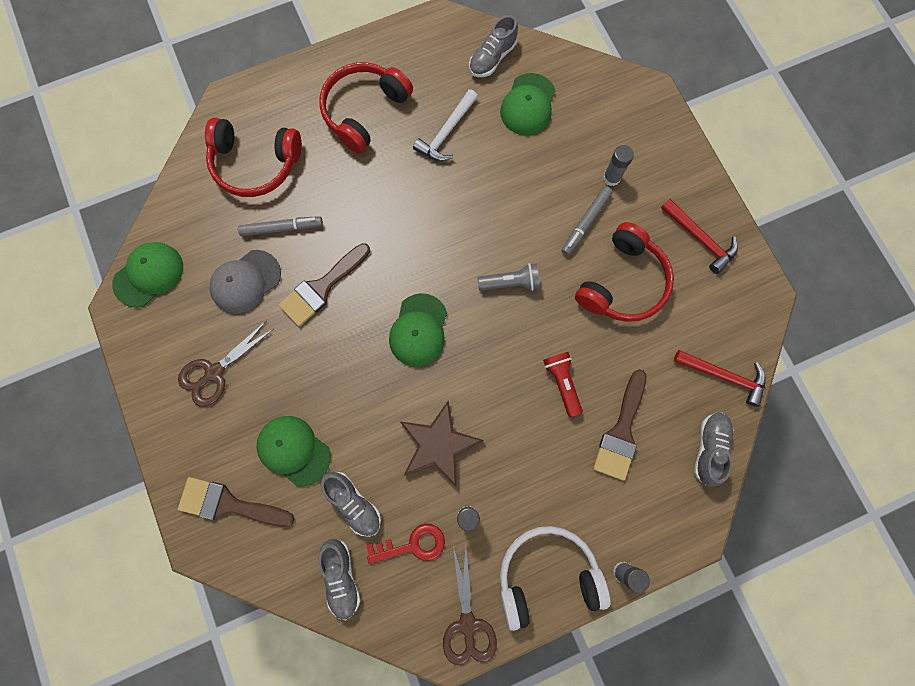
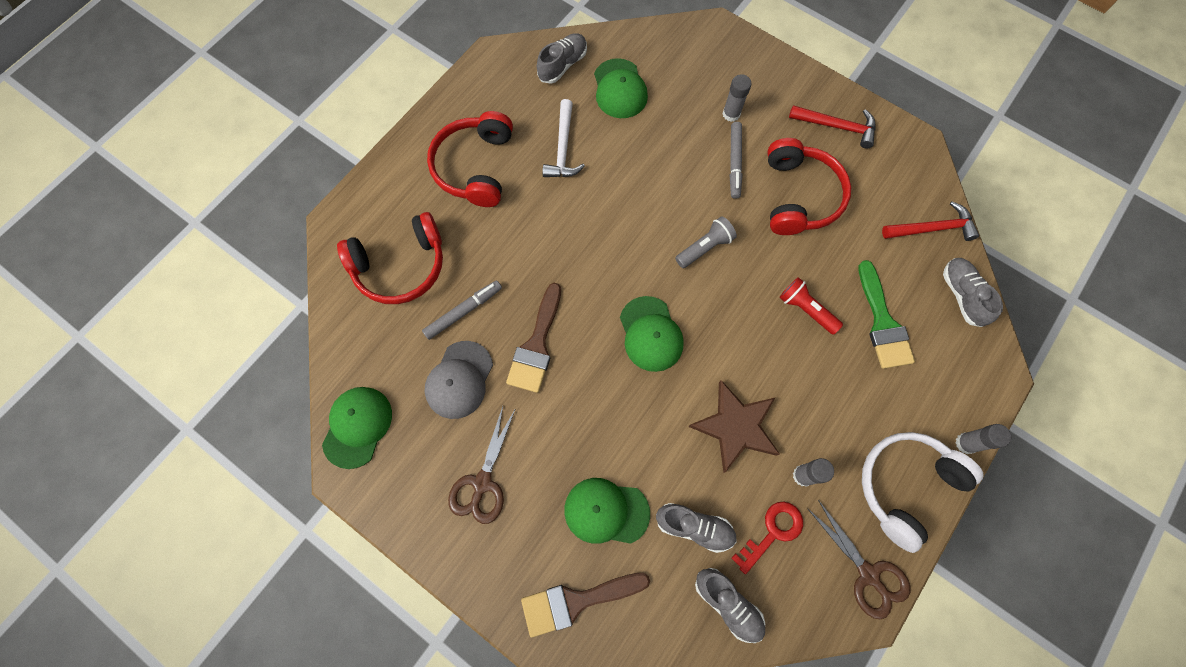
camera: 30 degrees left, 5 degrees down
(492, 58) = (562, 65): grey shoe -> grey shoe turned 150 degrees counterclockwise
(621, 431) = (882, 322): brown brush -> green brush

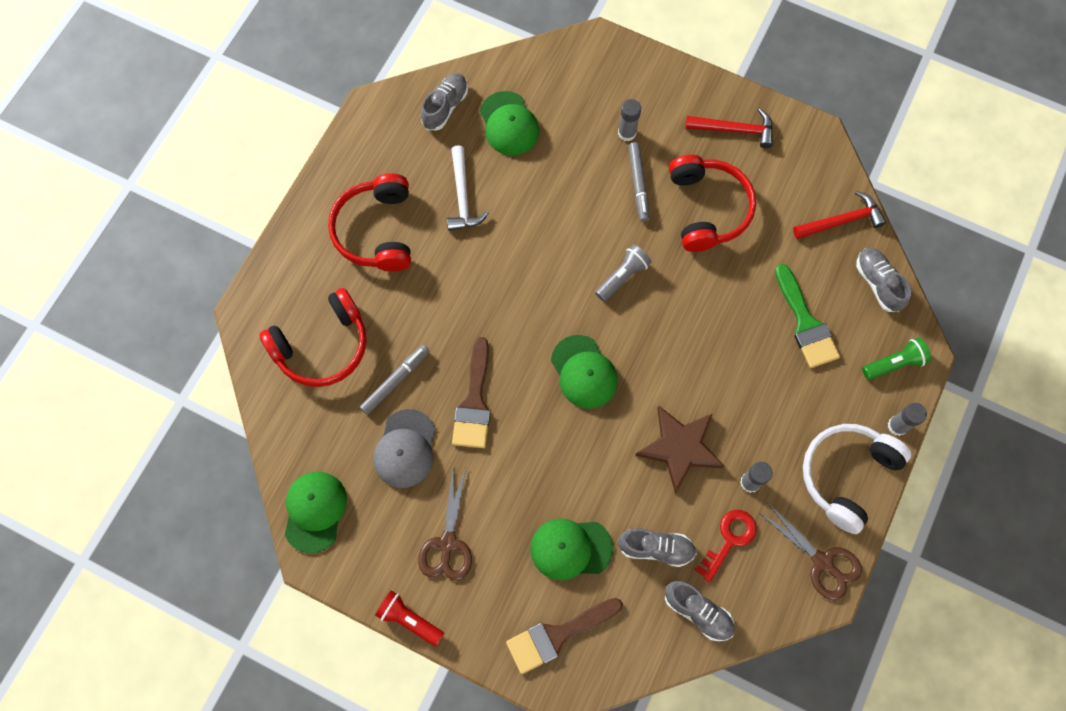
camera: 10 degrees left, 0 degrees up
(806, 309) = (730, 322): red flashlight -> red flashlight (409, 619)
(969, 378) = (894, 363): none -> green flashlight

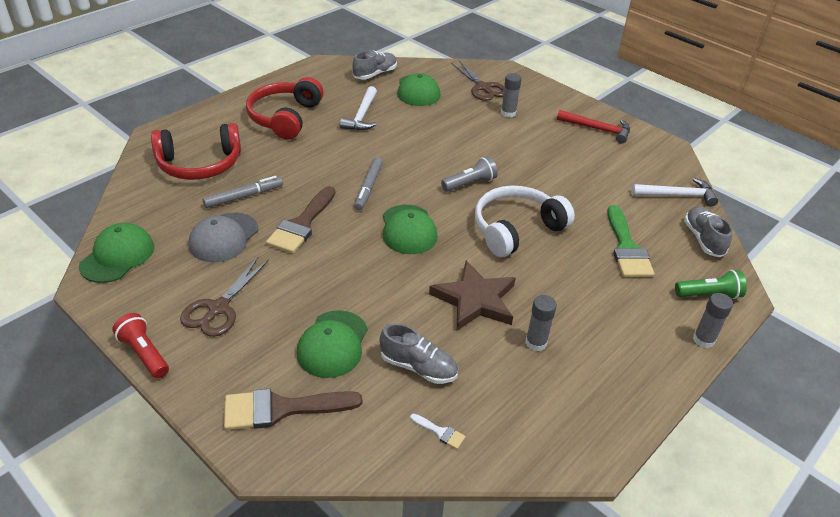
camera: 15 degrees right, 30 degrees down
(571, 548) = (333, 344): green cap -> green cap turned 90 degrees counterclockwise
(638, 184) = (506, 139): grey marker -> grey marker (368, 187)
(698, 611) = (440, 432): grey shoe -> white brush
(708, 208) = (559, 164): red headphones -> none
(729, 540) = (498, 381): red key -> none
(822, 562) = (594, 428): brown scissors -> brown scissors (483, 87)
(842, 221) = (677, 195): red hammer -> white hammer
(846, 475) = (640, 363): white headphones -> white headphones (516, 229)

